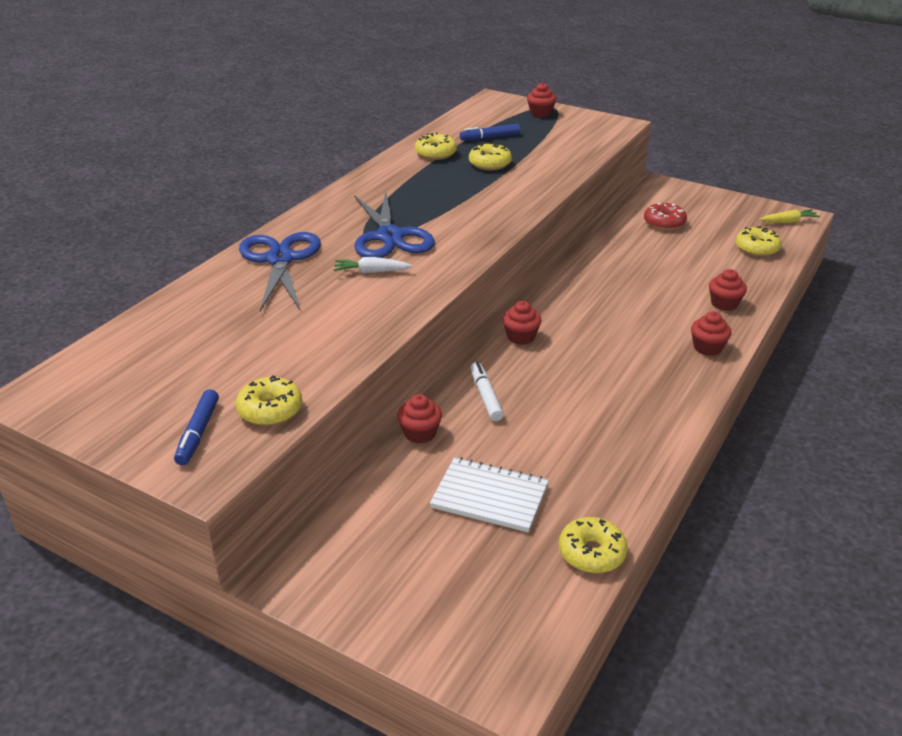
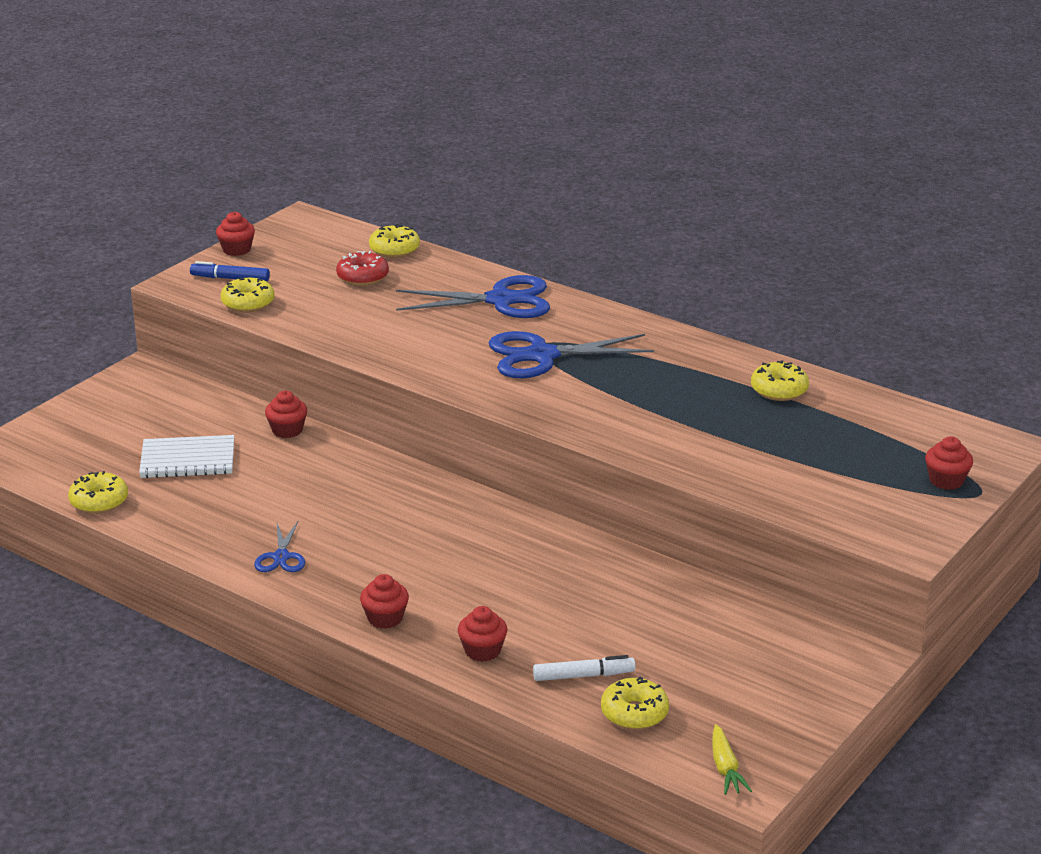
camera: 95 degrees right, 5 degrees down
(371, 272) = (465, 345): white carrot -> none
(485, 397) = (333, 467): white marker -> white marker (583, 676)
(489, 496) = (188, 460): white notebook -> white notebook turned 60 degrees clockwise
(490, 137) = (840, 432): blue marker -> none
(490, 164) = (745, 426): yellow donut -> yellow donut (394, 250)
(521, 337) = (437, 495): red cupcake -> red cupcake (236, 250)
(646, 410) = (281, 557): none -> blue scissors
(664, 223) = (721, 640): red donut -> red donut (362, 277)

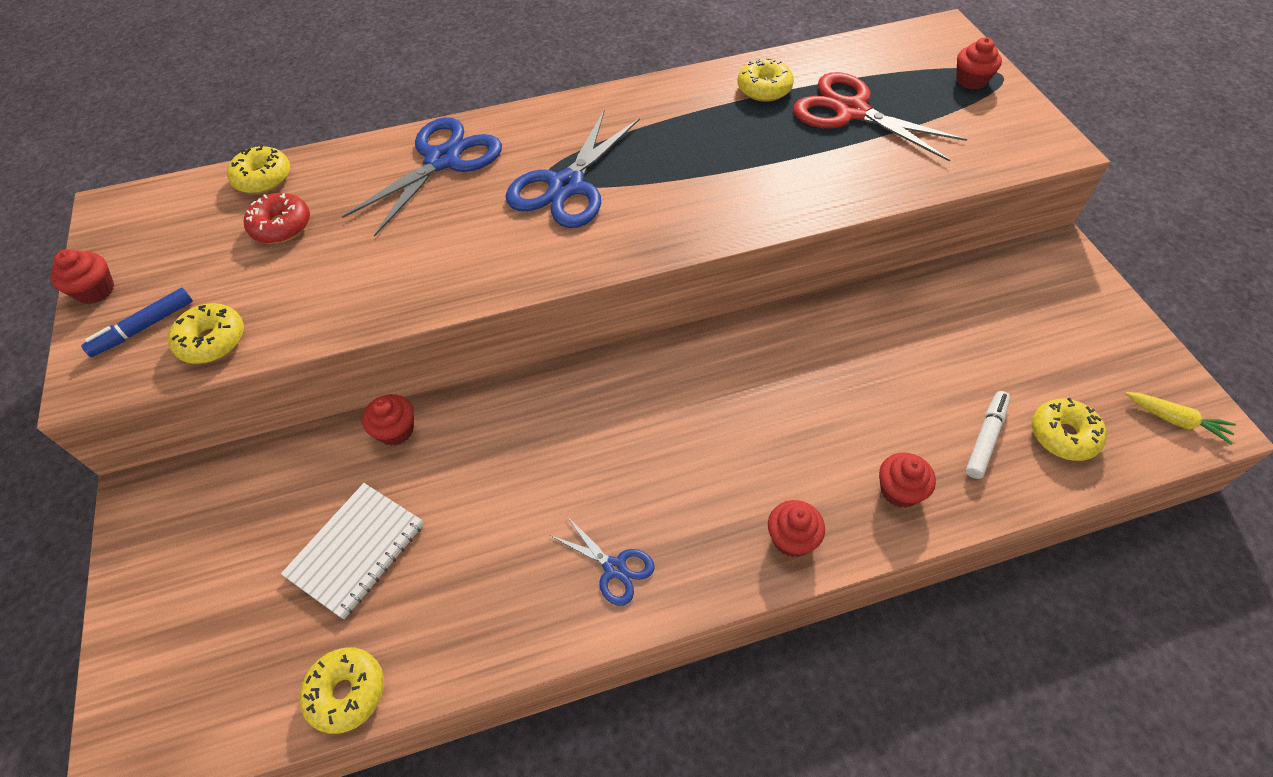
camera: 50 degrees left, 25 degrees up
(809, 438) = (851, 111): none -> red scissors

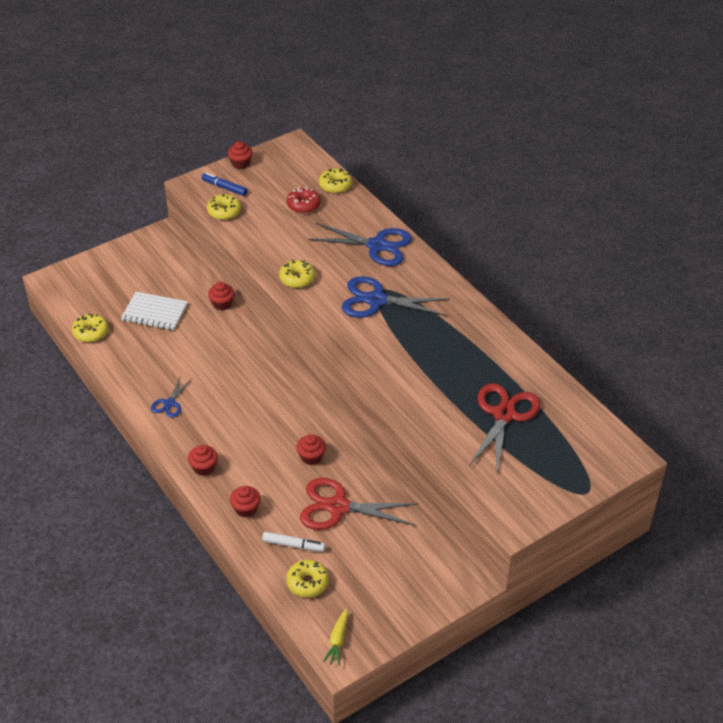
camera: 70 degrees right, 10 degrees down
(764, 89) = (508, 368): yellow donut -> yellow donut (297, 279)
(912, 364) = (338, 507): none -> red scissors
(971, 80) = (571, 475): red cupcake -> red cupcake (311, 457)

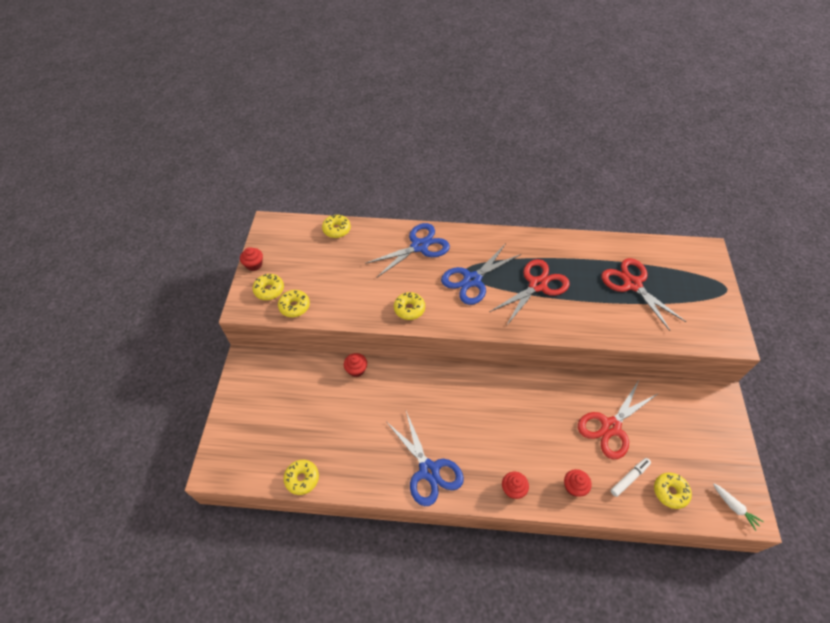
camera: 50 degrees left, 10 degrees up
(154, 312) = (323, 419): white notebook -> none
(169, 403) = (428, 470): blue scissors -> blue scissors, size x1.94
(225, 188) = (269, 290): blue marker -> yellow donut
(303, 205) = (338, 258): red donut -> none
(311, 457) = (552, 412): red cupcake -> none
(337, 640) = (734, 507): yellow carrot -> white carrot
(421, 347) = (537, 285): none -> red scissors

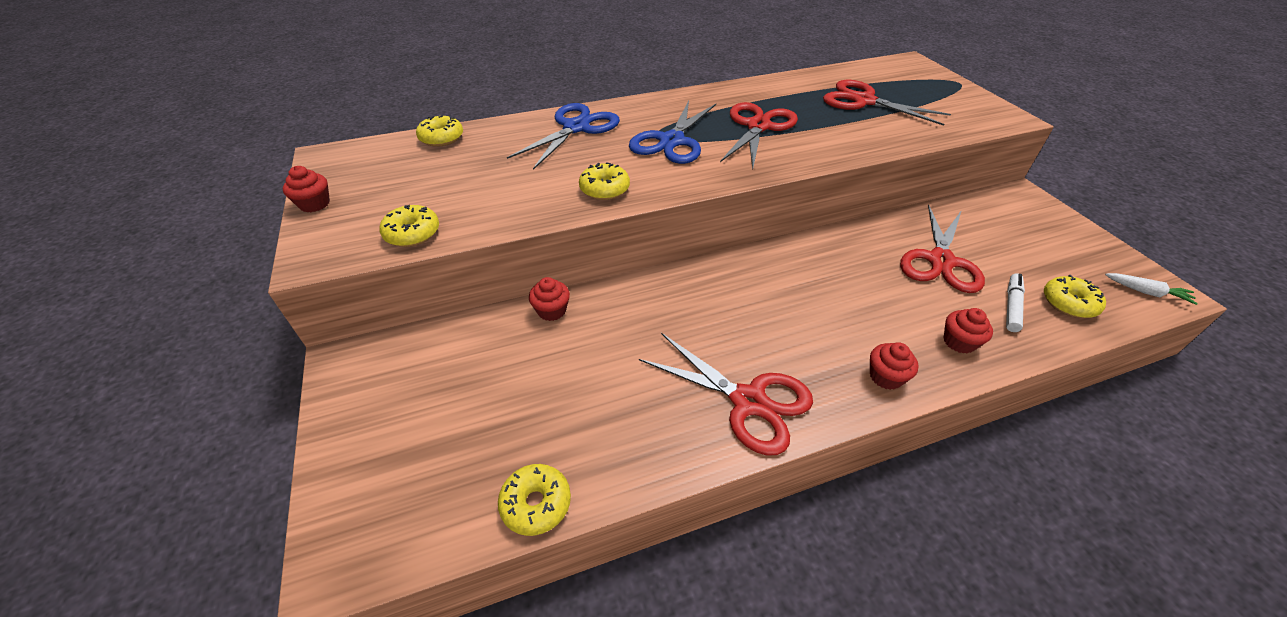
camera: 25 degrees left, 10 degrees down
(269, 290) = (356, 226): yellow donut -> none
(428, 470) = (748, 401): blue scissors -> red scissors

